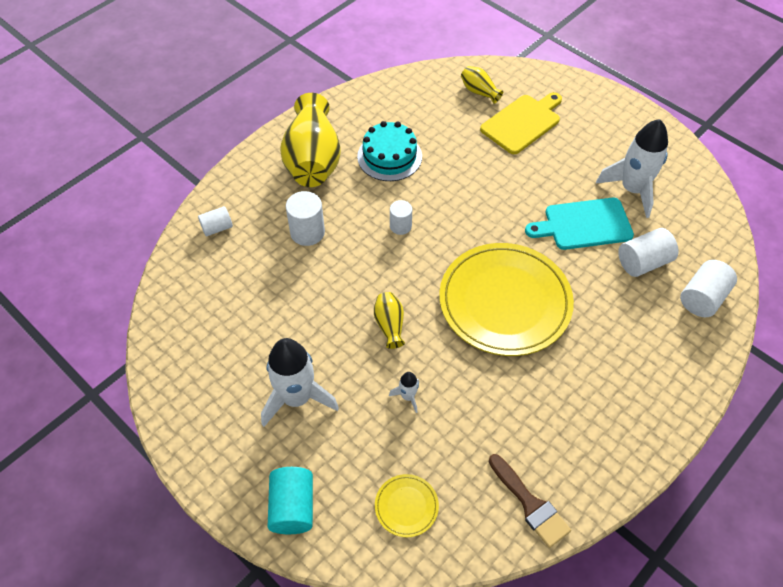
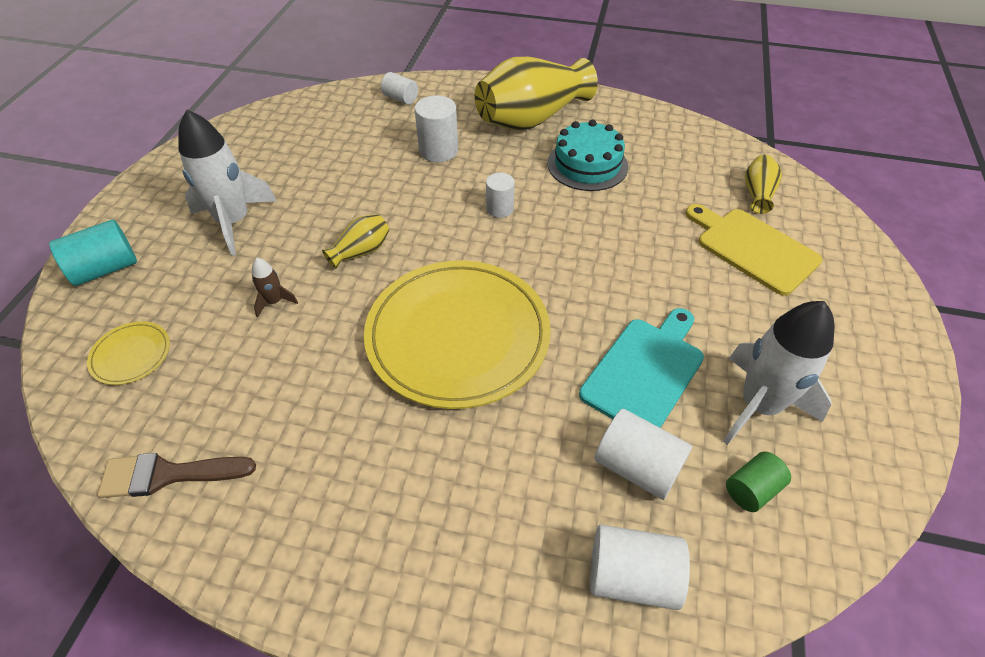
camera: 60 degrees right, 5 degrees down
(408, 396) = (274, 301): white rocket -> brown rocket
(522, 122) = (753, 248): yellow cutting board -> yellow cutting board turned 150 degrees counterclockwise
(530, 504) = (168, 474): brown brush -> brown brush turned 60 degrees clockwise
(584, 224) = (645, 371): turquoise cutting board -> turquoise cutting board turned 75 degrees clockwise
(679, 223) = (752, 489): none -> green cylinder

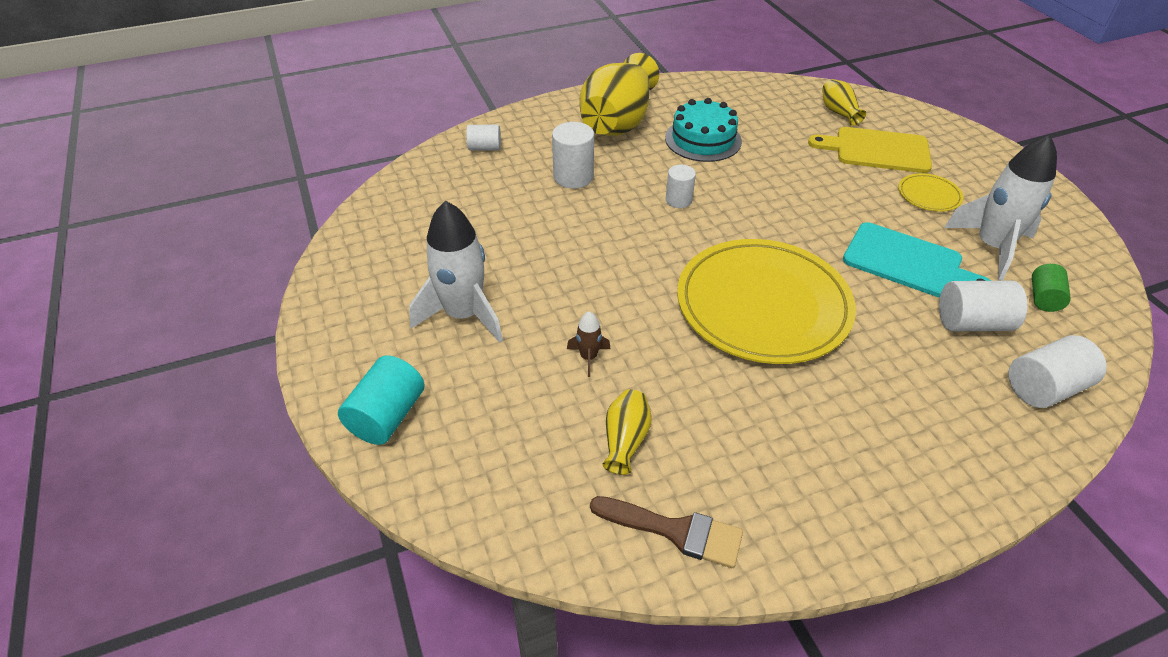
camera: 35 degrees left, 5 degrees down
(131, 355) = (516, 468): yellow plate -> yellow plate (929, 195)
(168, 474) = (675, 531): brown brush -> brown brush turned 120 degrees counterclockwise
(361, 251) = (610, 283): yellow vase -> yellow vase (625, 440)
(645, 371) = (907, 262): turquoise cutting board -> turquoise cutting board turned 120 degrees clockwise

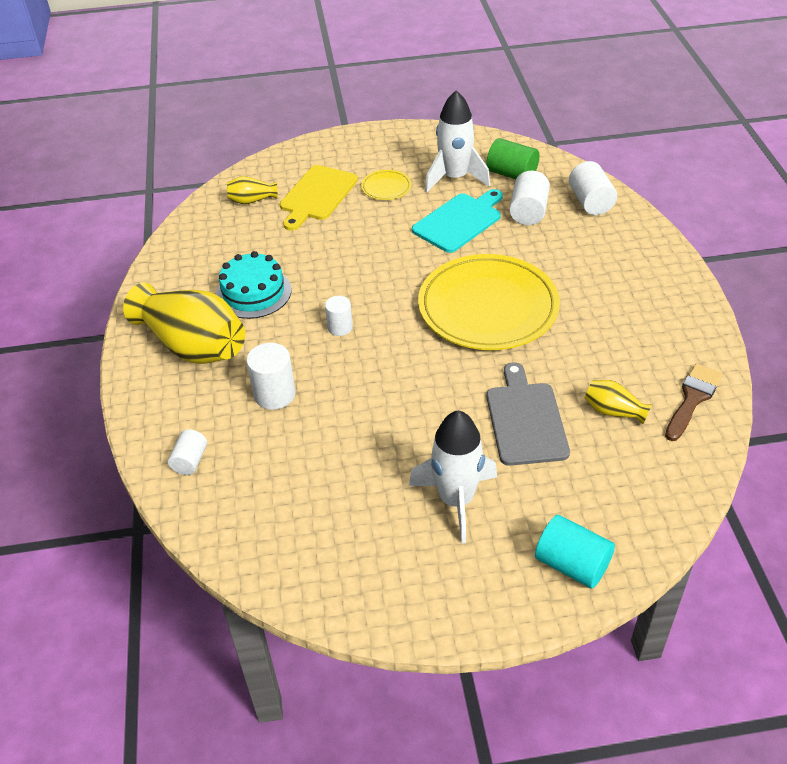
camera: 75 degrees left, 0 degrees up
(588, 357) = (525, 419): brown rocket -> grey cutting board
(1043, 298) = (512, 174): green cylinder -> green cylinder, size x1.56

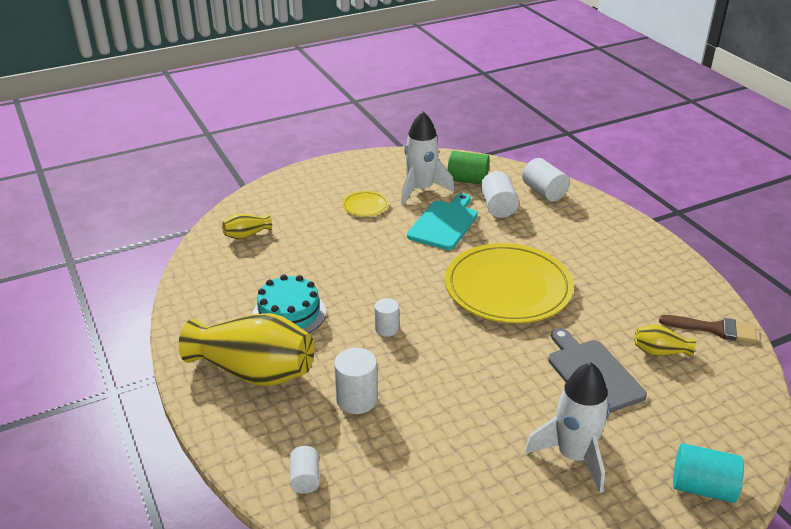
camera: 20 degrees left, 10 degrees down
(317, 195) = (306, 222): yellow cutting board -> none
(692, 399) = (714, 329): brown brush -> brown brush turned 90 degrees clockwise

